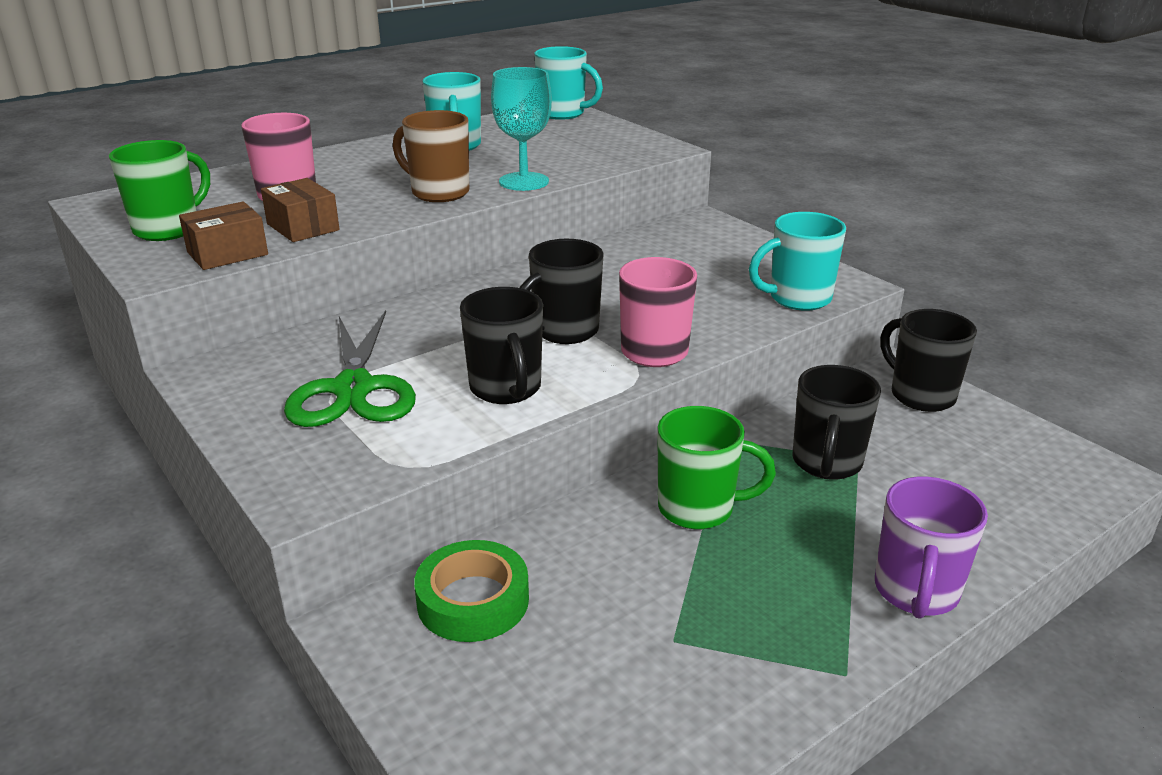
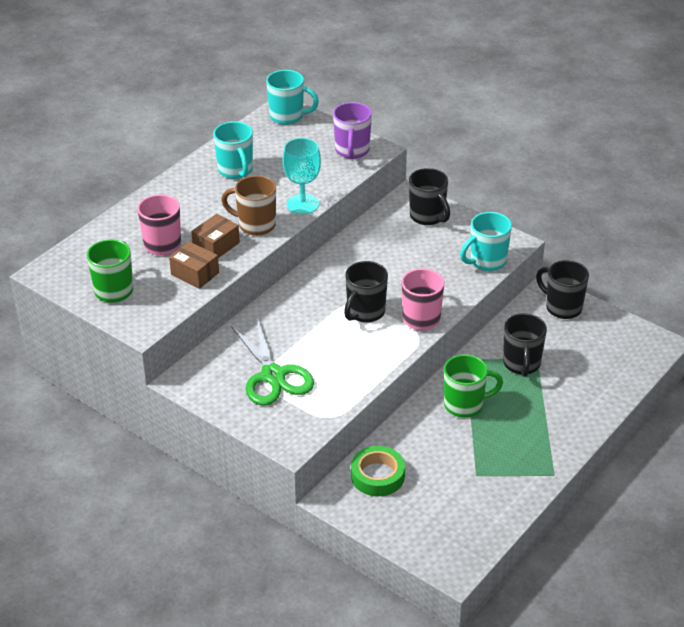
camera: 15 degrees left, 10 degrees up
(227, 253) = (168, 305): brown box -> brown box (216, 245)
(506, 389) = (354, 360): black mug -> black mug (428, 217)
(916, 592) = (577, 430): purple mug -> purple mug (352, 151)

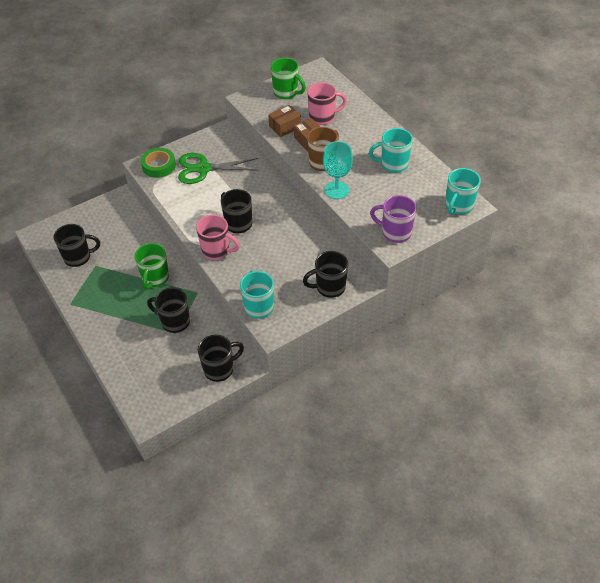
camera: 110 degrees right, 10 degrees up
(377, 476) = (124, 220): green tape -> green tape (159, 166)
(472, 499) = (78, 257): none -> black mug

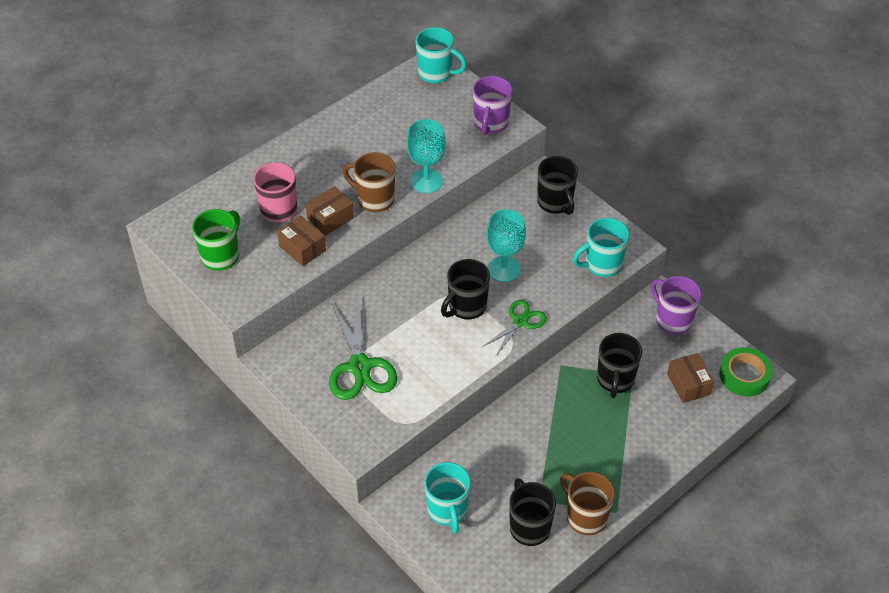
camera: 100 degrees left, 0 degrees up
(73, 286) = (585, 517): none -> brown mug
(155, 278) = (547, 418): green mug -> none
(156, 367) = (688, 384): none -> brown box
(159, 166) = (359, 425): green tape -> green tape (744, 375)
(217, 251) = (520, 321): pink mug -> green scissors
(220, 369) = (672, 320): black mug -> purple mug
(268, 248) = (504, 269): none -> turquoise goblet
(393, 164) = (370, 132): turquoise mug -> turquoise mug (447, 510)

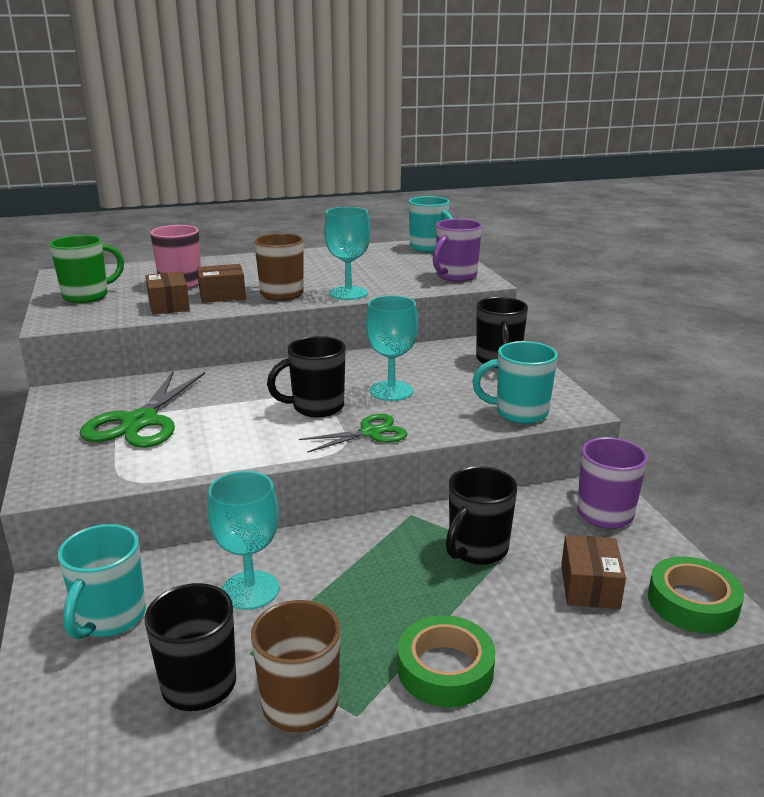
camera: 25 degrees right, 25 degrees down
(508, 460) = (250, 590): none -> turquoise goblet
(643, 469) = (445, 669): none -> green tape

